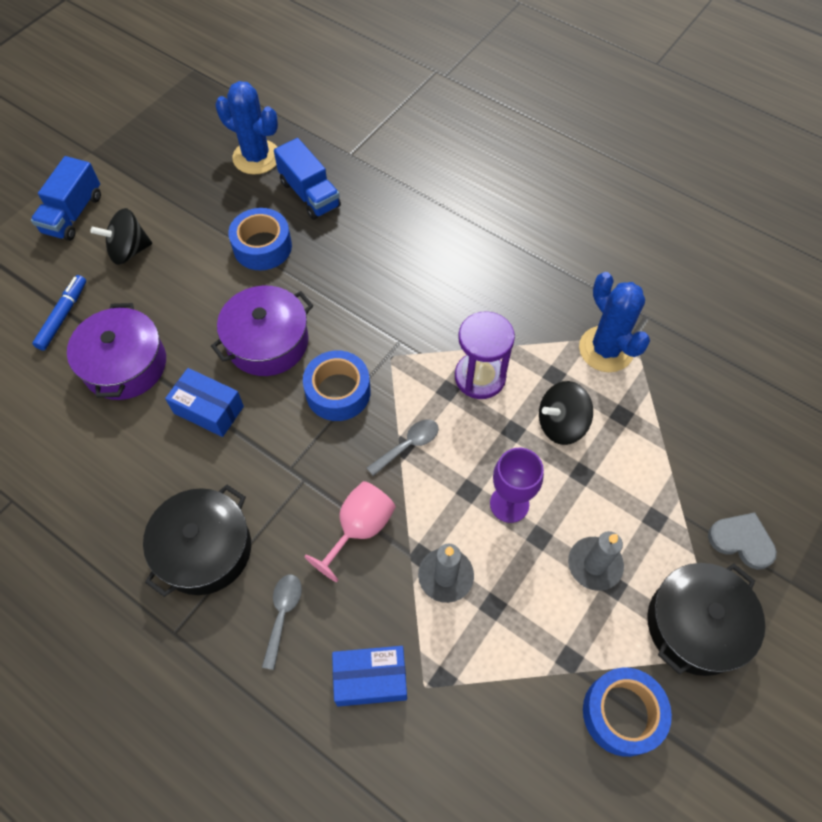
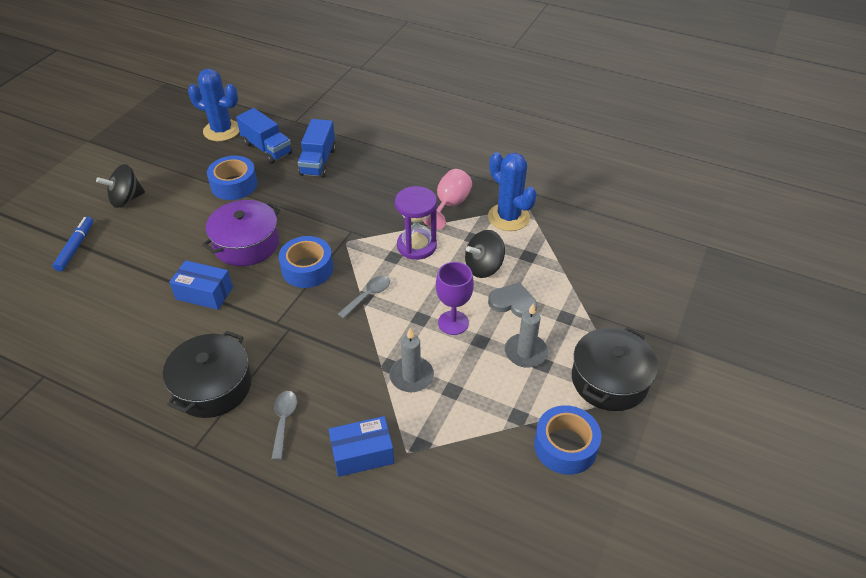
camera: 10 degrees left, 15 degrees down
(73, 214) = (77, 181): blue truck -> blue truck (318, 162)
(125, 365) = (131, 273): purple pot -> none
(359, 529) = (337, 355): pink goblet -> pink goblet (449, 205)
(741, 541) = (632, 322): grey heart -> grey heart (513, 302)

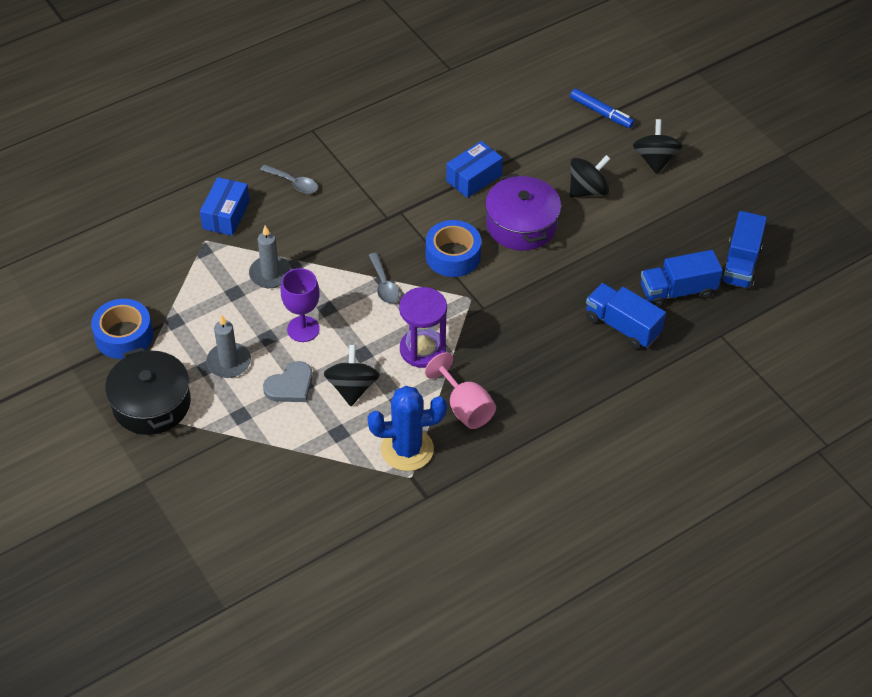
camera: 120 degrees right, 5 degrees up
(183, 222) = (587, 190): none -> black spinning top
(213, 386) = (361, 155): black pot -> none
(222, 130) = (740, 264): blue cactus -> blue truck
(234, 185) = (625, 244): blue tape -> none

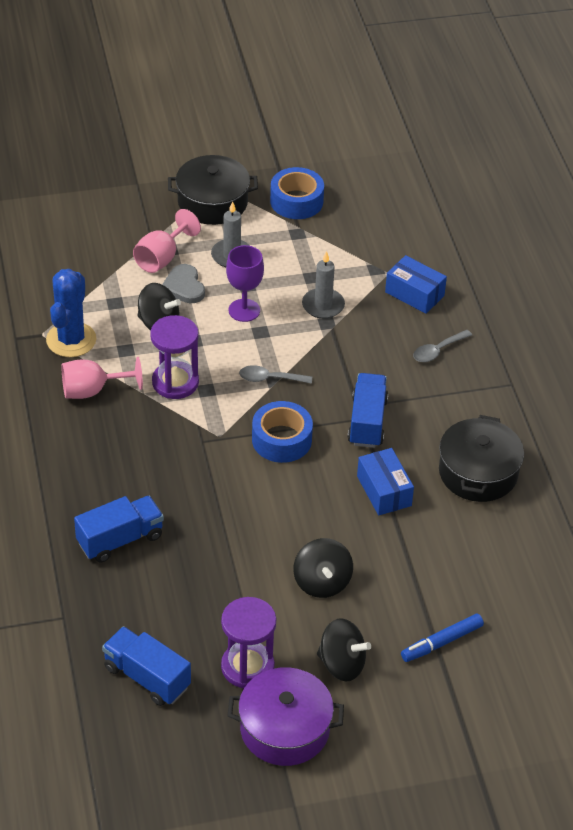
camera: 110 degrees right, 5 degrees down
(256, 417) = (162, 258): none -> pink goblet
(423, 129) = (478, 472): none -> black pot
(521, 225) = (297, 507): purple pot -> purple pot (284, 729)
(677, 291) = (140, 604): blue truck -> blue truck (367, 422)
(692, 210) = (247, 667): none -> purple hourglass

